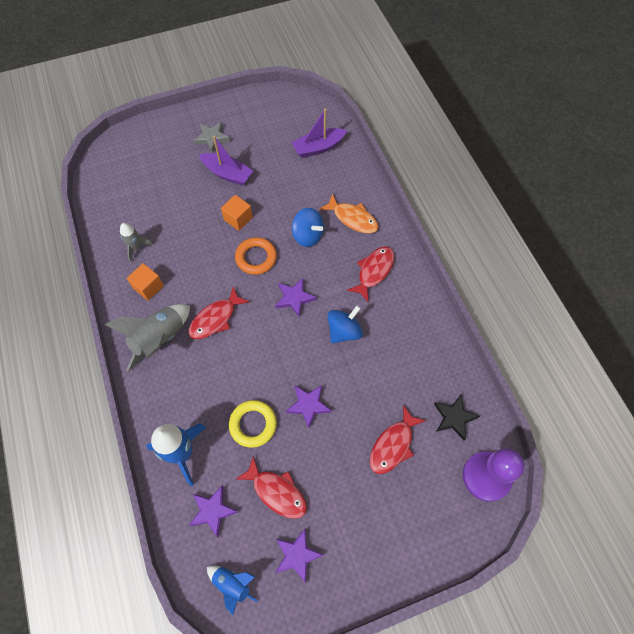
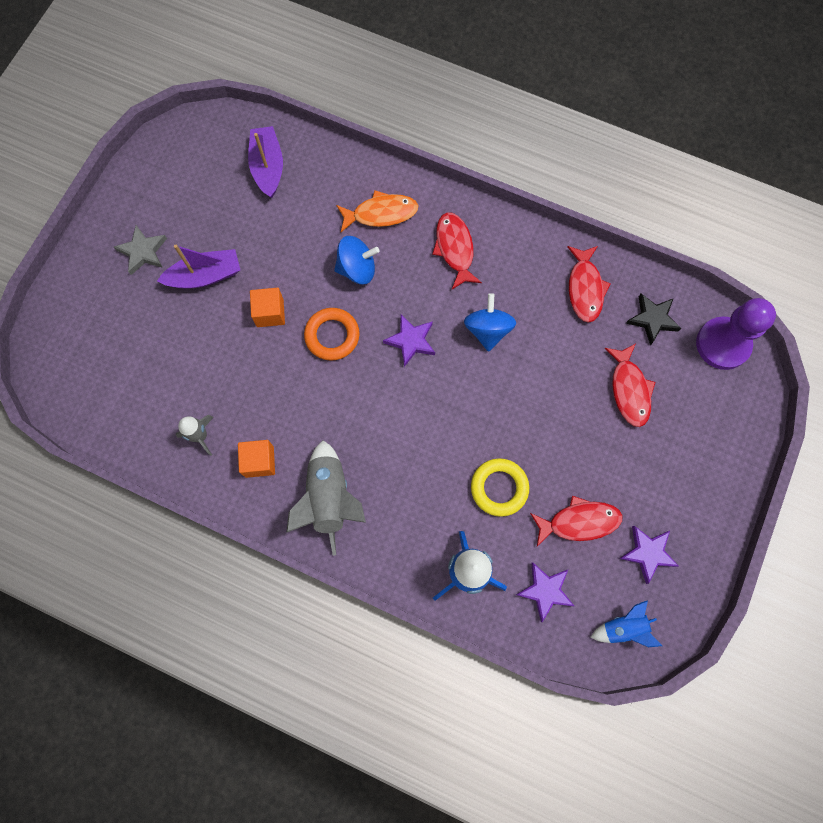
camera: 45 degrees left, 10 degrees up
(215, 318) = (360, 429): red fish -> red fish (585, 288)
(308, 405) = (527, 425): purple star -> none
(318, 148) = (268, 167): purple boat -> purple boat turned 150 degrees clockwise

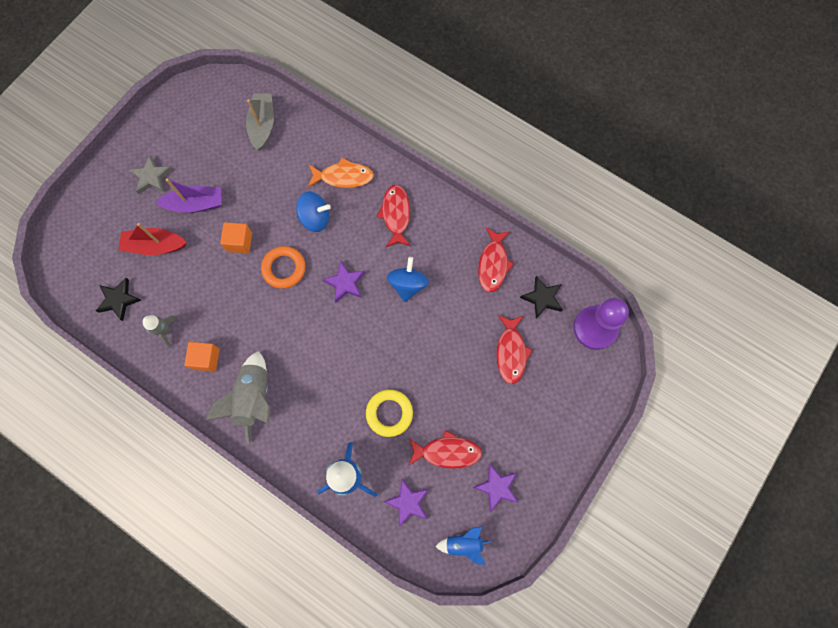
camera: 10 degrees right, 0 degrees up
(134, 408) = (119, 300): none -> black star
(165, 335) = (155, 246): none -> red boat
(268, 167) = (263, 125): purple boat -> grey boat

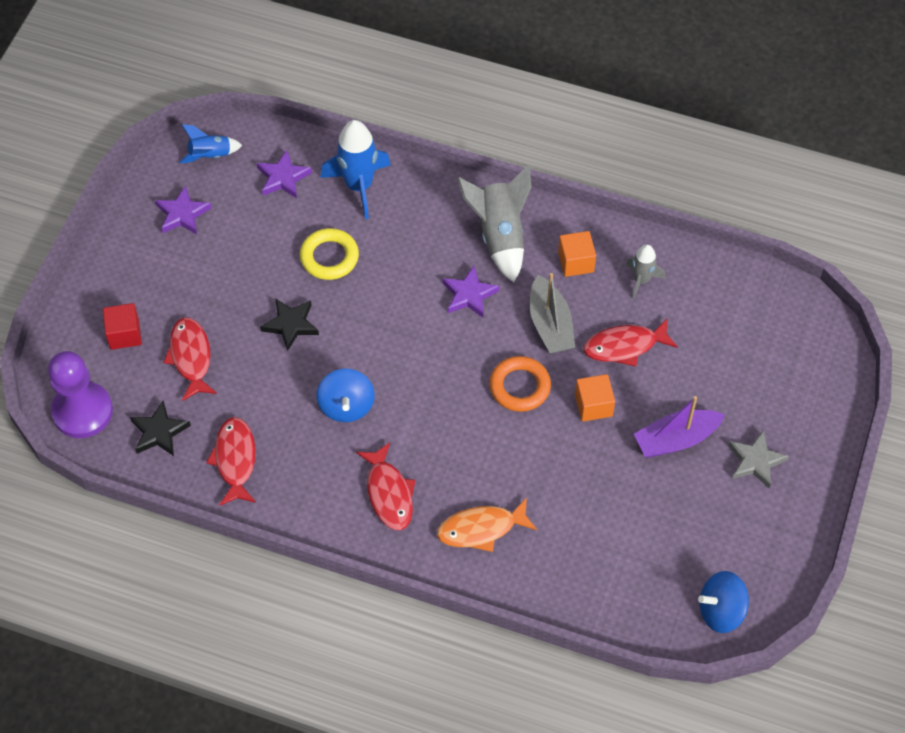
camera: 165 degrees right, 15 degrees down
(119, 300) = (717, 300): black star -> black star (290, 325)
(155, 246) = (704, 373): red boat -> none
(263, 125) = (630, 576): grey boat -> grey boat (550, 324)
(315, 218) = (501, 461): blue spinning top -> blue spinning top (721, 611)
(345, 283) = (431, 388): purple star -> purple star (469, 295)
(447, 452) = (249, 234): red fish -> red fish (625, 346)
(557, 385) = (124, 334): none -> red cube

